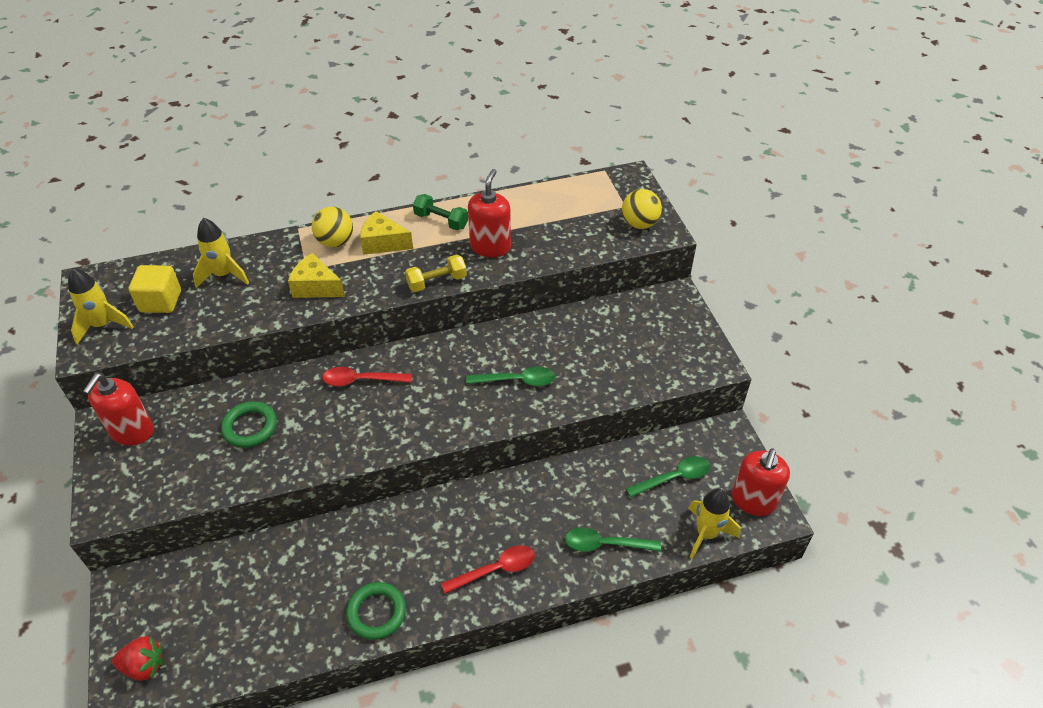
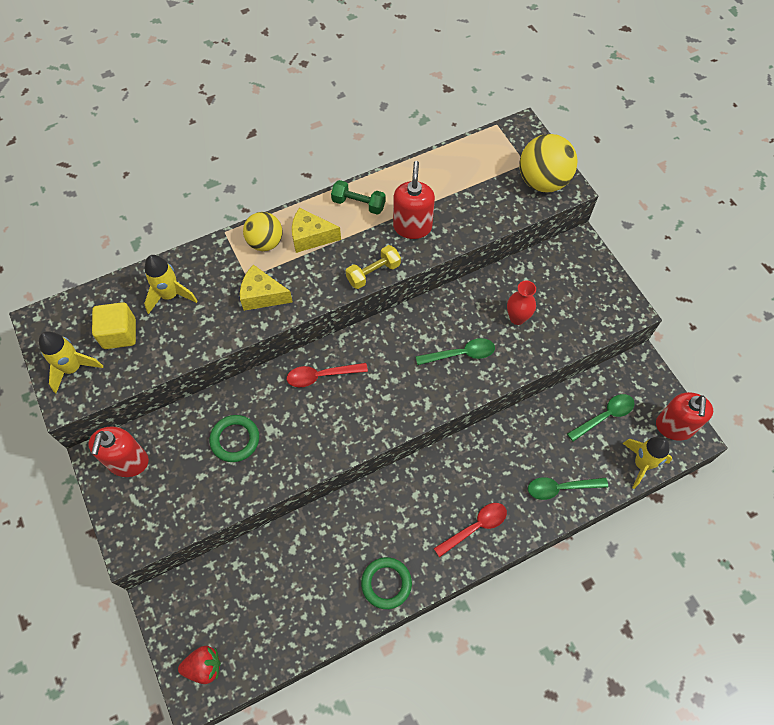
camera: 10 degrees left, 15 degrees up
(588, 355) = (517, 318): none -> red vase
(639, 224) = (542, 181): yellow ball -> yellow ball, size x1.50

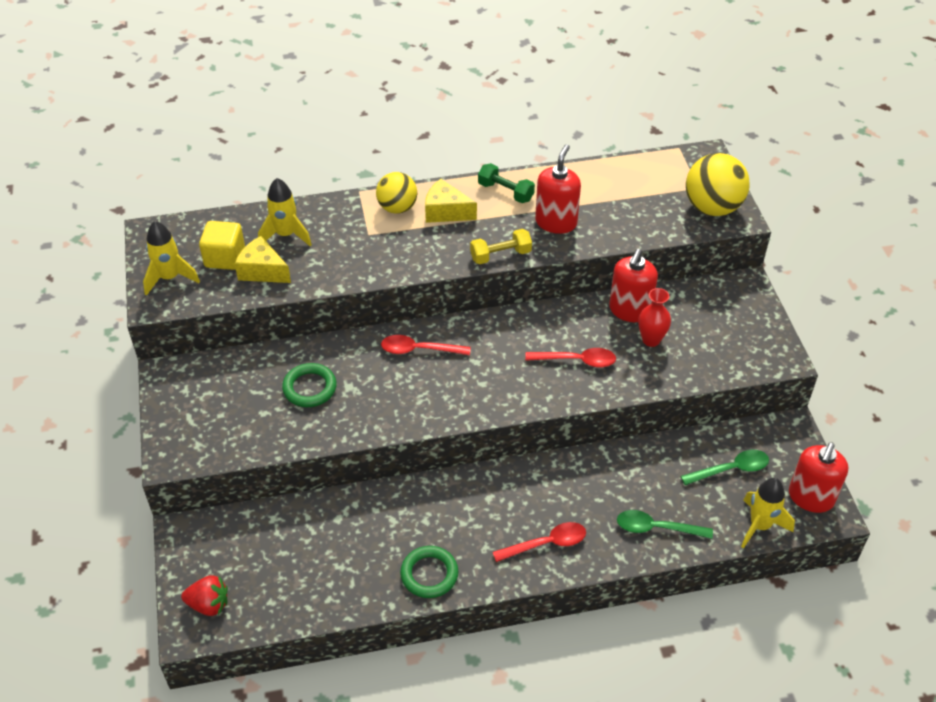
camera: 15 degrees right, 15 degrees down
(128, 462) = (195, 384): red soap dispenser -> red soap dispenser (630, 310)
(262, 295) = (378, 253): yellow cheese -> yellow cheese (262, 271)
(460, 354) = (576, 360): green spoon -> red spoon

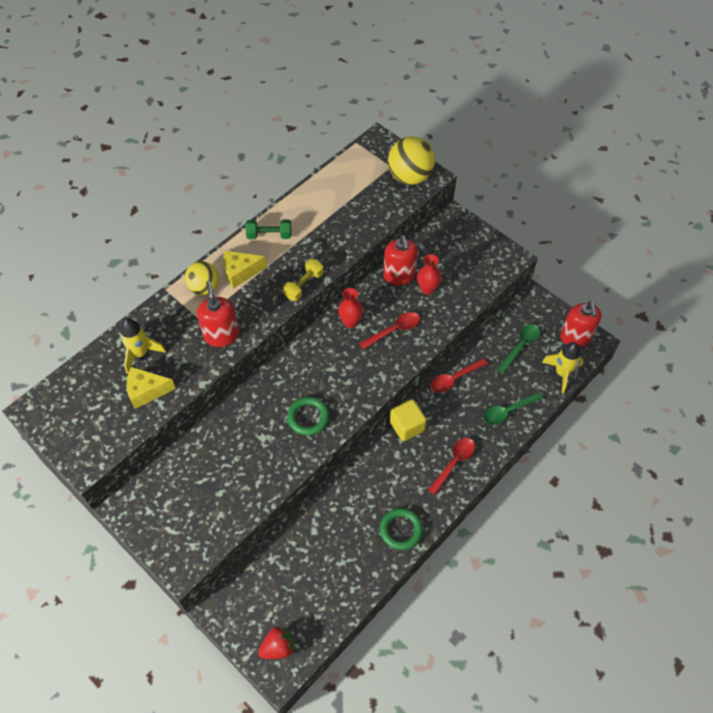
camera: 35 degrees left, 10 degrees up
(170, 278) = (80, 437): yellow rocket -> none
(225, 258) = (109, 397): yellow cube -> yellow cube (407, 426)
(310, 388) = (237, 455): green ring -> green ring (308, 417)
(419, 350) = (288, 382): red spoon -> red spoon (454, 378)
(535, 328) = (350, 322): none -> red vase
(556, 222) = (320, 240): red soap dispenser -> red soap dispenser (221, 335)

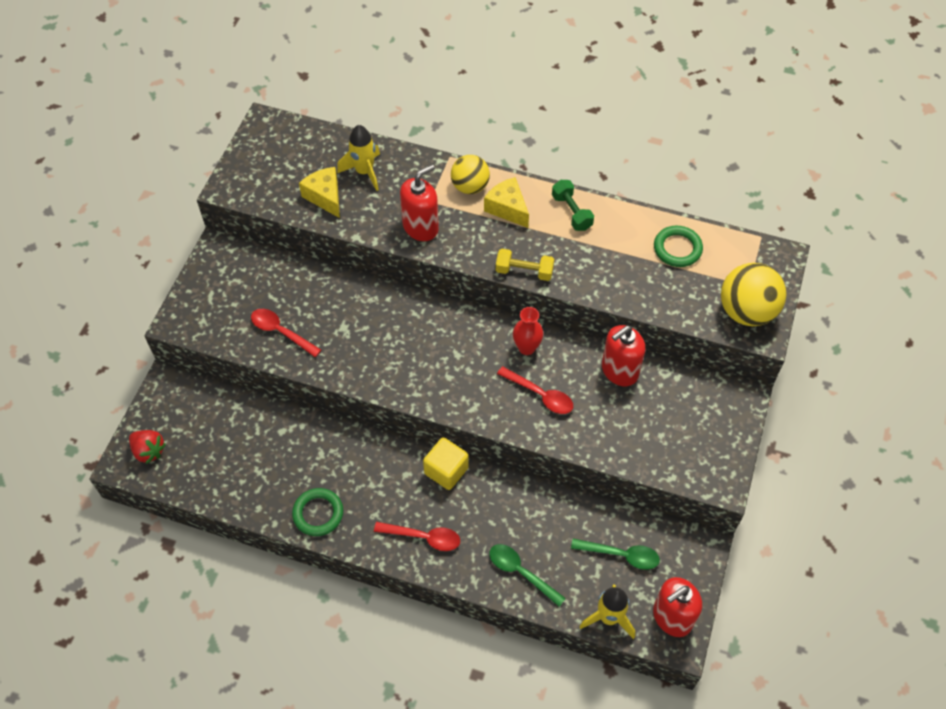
camera: 65 degrees right, 0 degrees up
(308, 417) = (386, 358): green ring -> green ring (677, 249)
(427, 289) = (617, 407): red vase -> none
(454, 378) = (534, 497): red spoon -> red spoon (281, 332)

